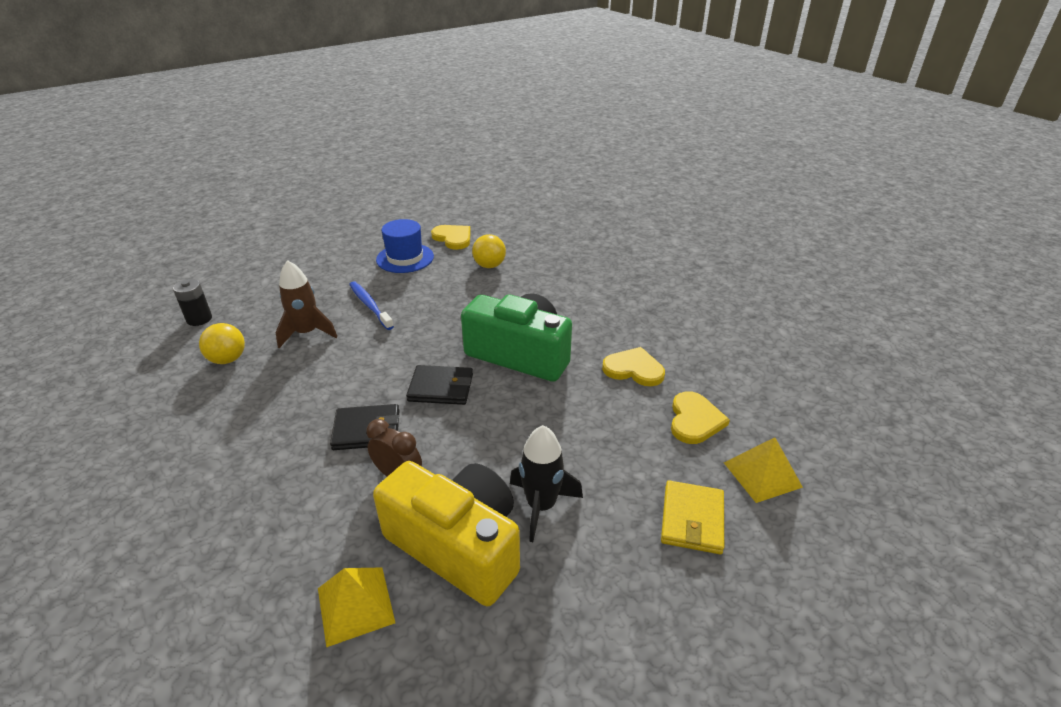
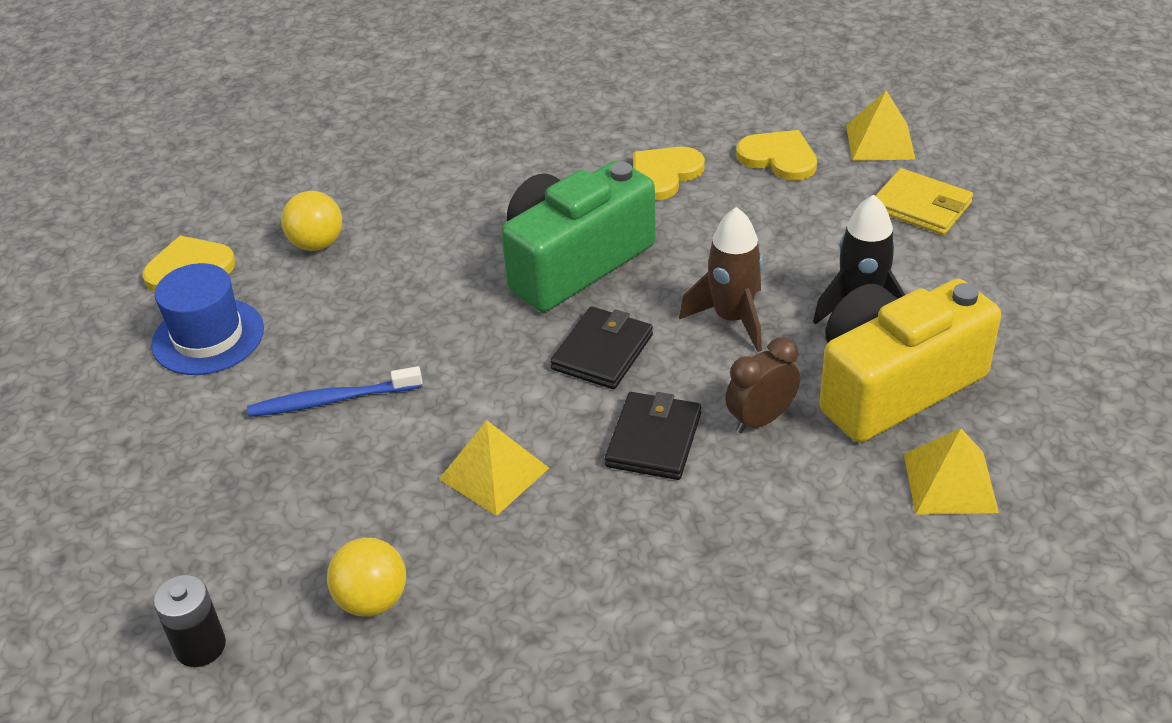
camera: 65 degrees left, 5 degrees up
(307, 333) = (362, 488): brown rocket -> brown rocket (732, 319)
(325, 374) = (494, 473): none -> yellow pyramid

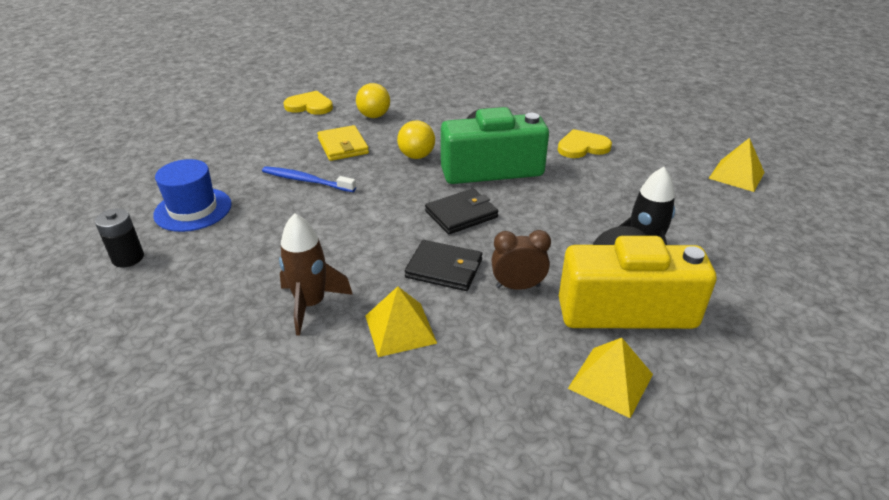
camera: 30 degrees right, 5 degrees down
(208, 337) = (285, 134): blue hat -> blue hat (193, 209)
(372, 600) = (220, 276): yellow ball -> yellow ball (416, 156)
(494, 473) = (343, 246): yellow pyramid -> yellow pyramid (400, 329)
(654, 440) = (444, 268): black wallet -> black wallet turned 60 degrees clockwise
(732, 319) = (552, 228): brown rocket -> brown rocket (311, 304)
(779, 158) = (660, 162): yellow heart -> none
(921, 206) = (735, 217): yellow wallet -> yellow wallet (343, 146)

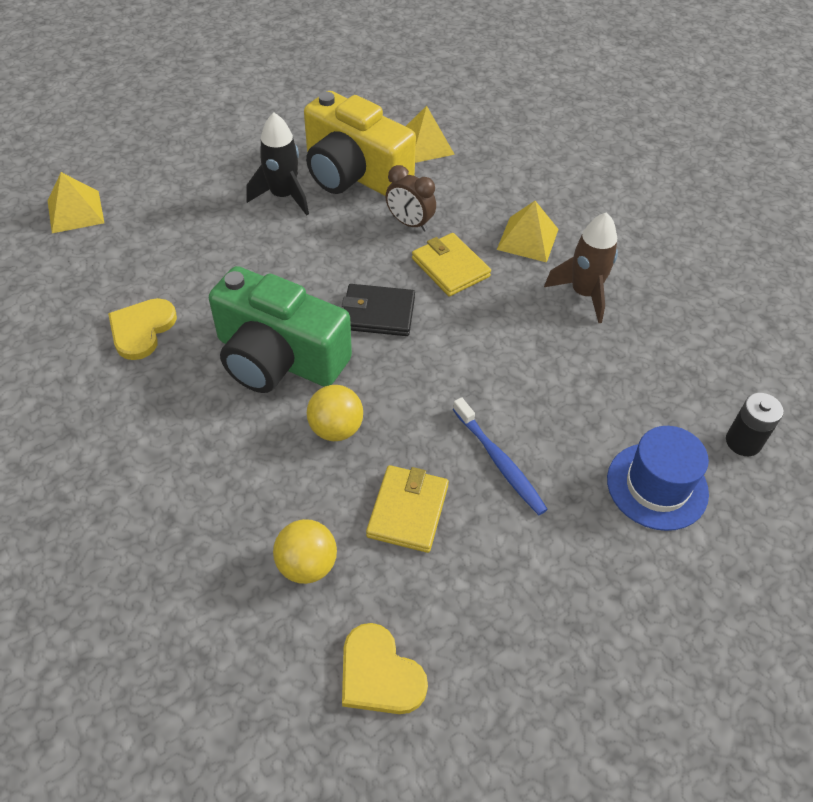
camera: 145 degrees left, 15 degrees up
(444, 268) = (450, 267): black wallet -> yellow wallet
(582, 147) = (141, 329): yellow heart -> yellow heart turned 90 degrees clockwise

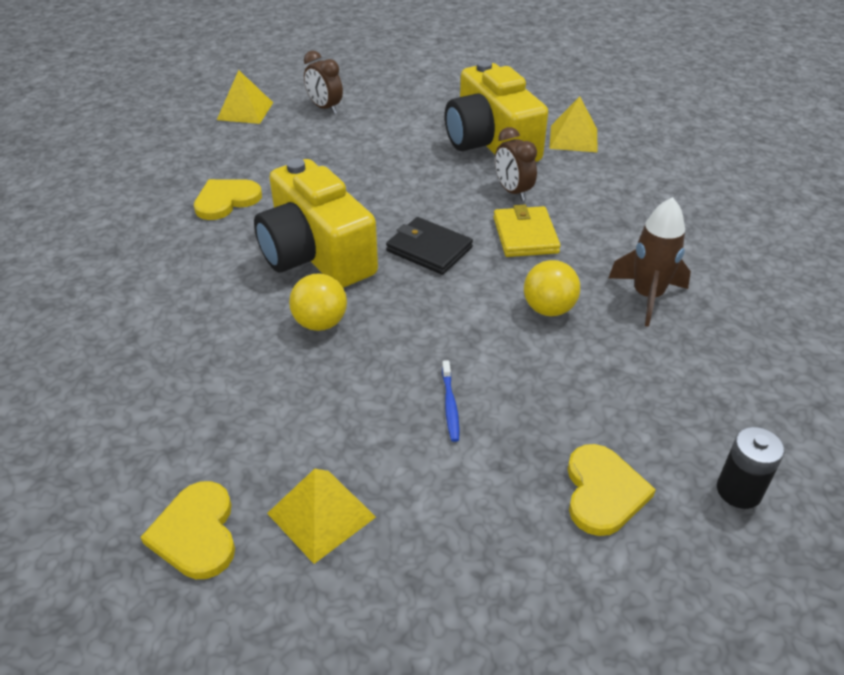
camera: 30 degrees right, 10 degrees down
(160, 181) = (325, 108): none -> brown clock
(278, 358) = (316, 254): green camera -> yellow camera
(283, 196) = (416, 143): black rocket -> none
(307, 565) = (209, 417): yellow ball -> yellow ball (548, 309)
(408, 510) = (331, 411): yellow wallet -> none
(499, 462) = (450, 405): blue toothbrush -> blue toothbrush, size x0.62
(527, 239) = (621, 235): yellow pyramid -> yellow pyramid (321, 515)
(657, 486) = (603, 492): blue hat -> yellow heart

